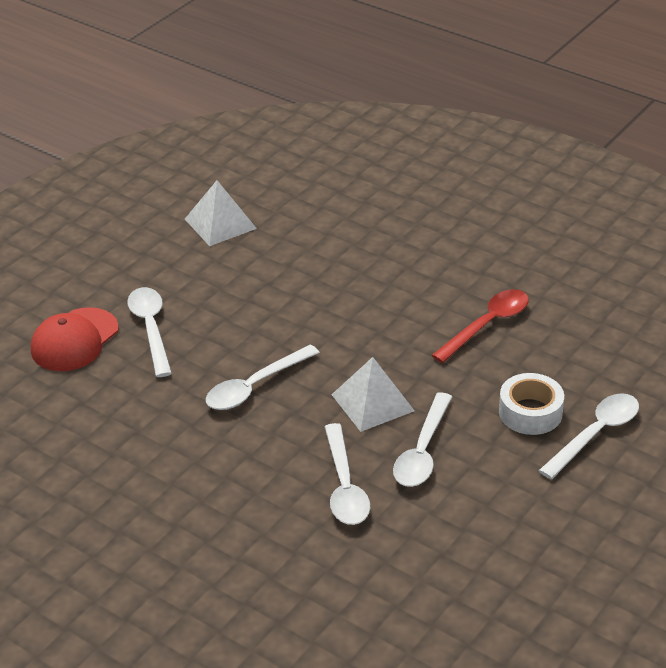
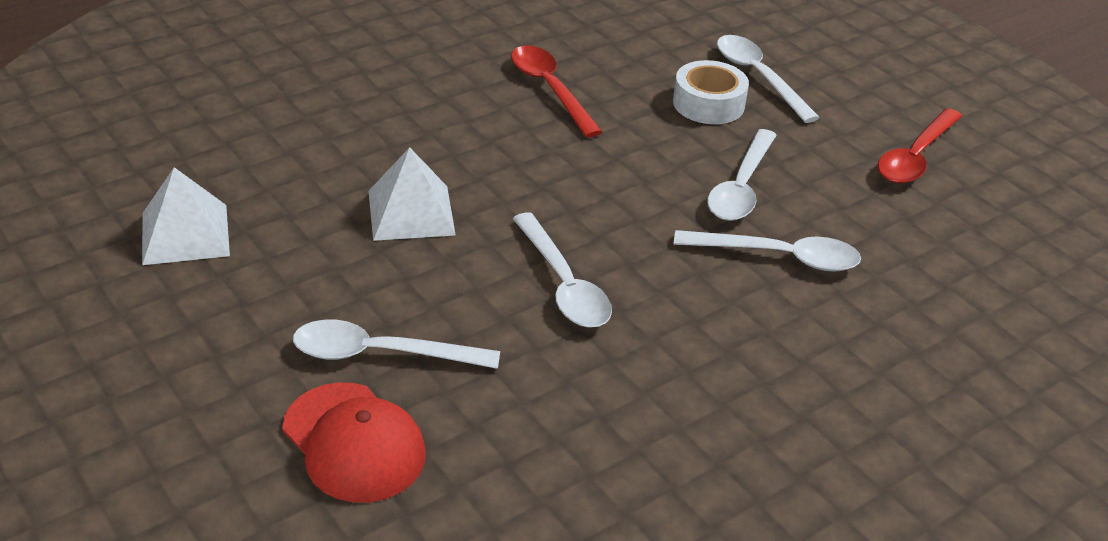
camera: 75 degrees left, 0 degrees up
(372, 402) = (641, 200): white pyramid -> white pyramid (411, 212)
(422, 451) = (741, 187): white spoon -> white spoon turned 75 degrees clockwise
(537, 550) = (915, 157): none -> red spoon

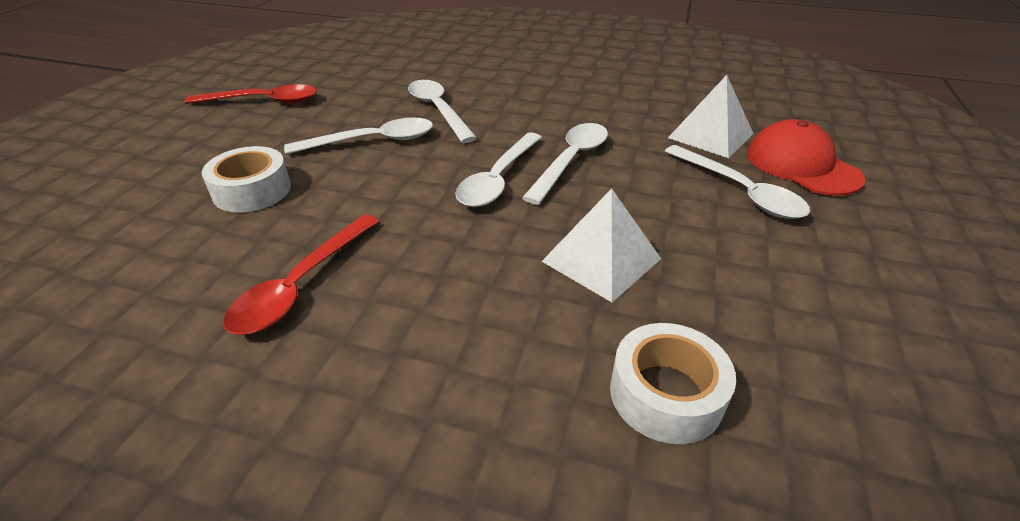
camera: 125 degrees left, 0 degrees up
(185, 234) = (848, 381): white pyramid -> white pyramid (710, 135)
(283, 165) = (666, 394): none -> white tape
(354, 442) = (801, 165): red cap -> red cap turned 45 degrees counterclockwise
(758, 77) = (177, 184): white spoon -> white spoon (498, 179)

